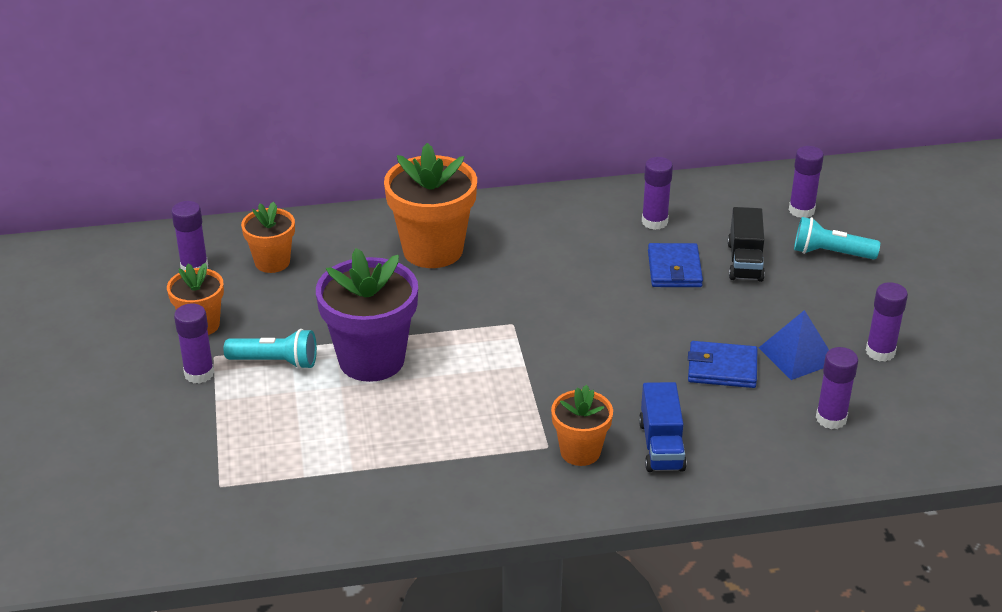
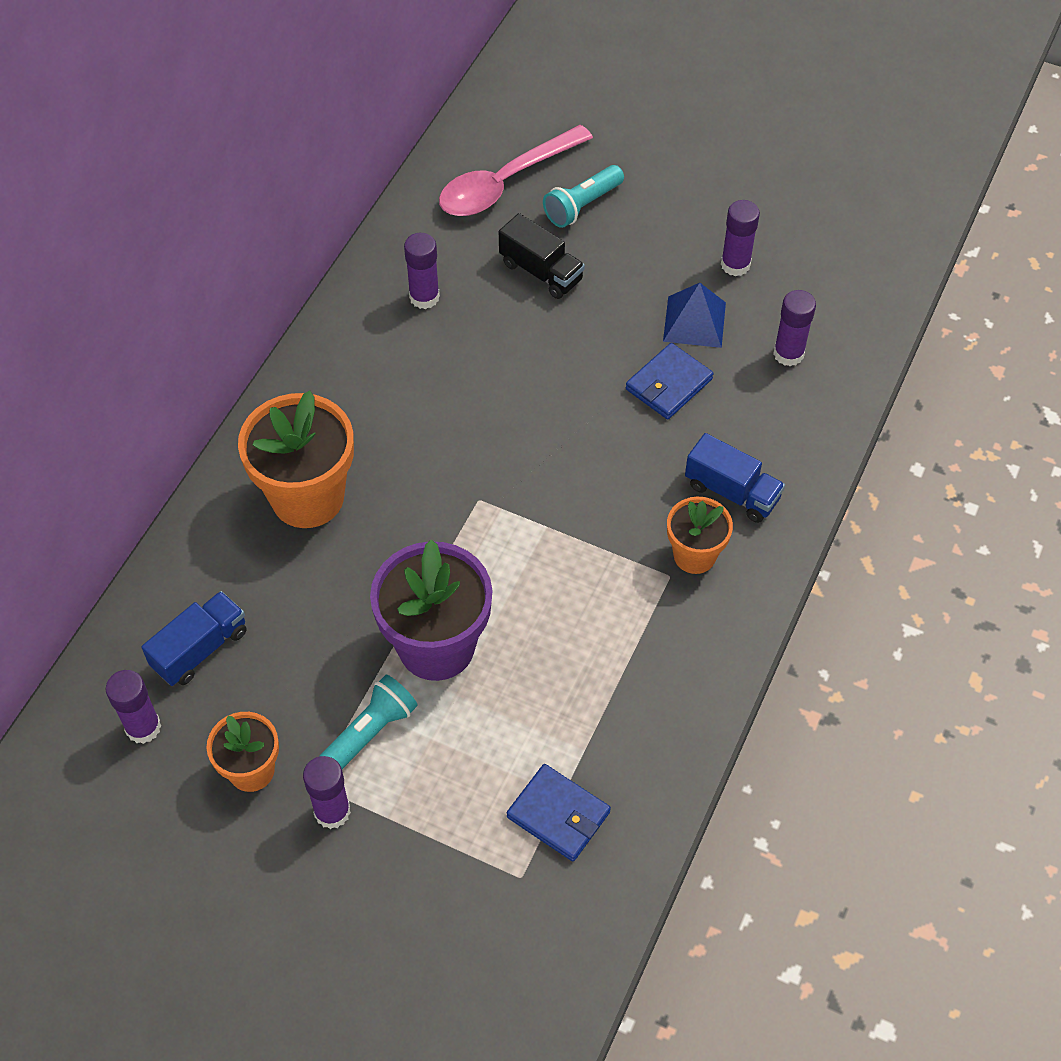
camera: 55 degrees left, 20 degrees up
(272, 262) = (200, 649): orange flower pot -> blue truck
(674, 269) = (506, 328): blue wallet -> blue wallet (558, 814)
(801, 210) = (505, 183): purple glue stick -> pink spoon

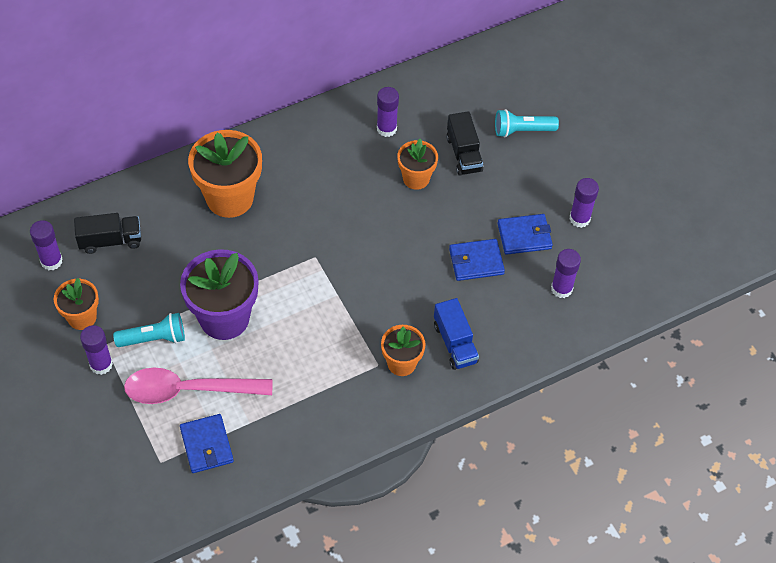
camera: 35 degrees right, 0 degrees up
(200, 649) = (110, 240): blue truck -> black truck
(505, 183) = (490, 91): pink spoon -> pink spoon (188, 390)
(512, 333) = (416, 178): none -> orange flower pot
(694, 321) = (524, 236): blue pyramid -> blue wallet

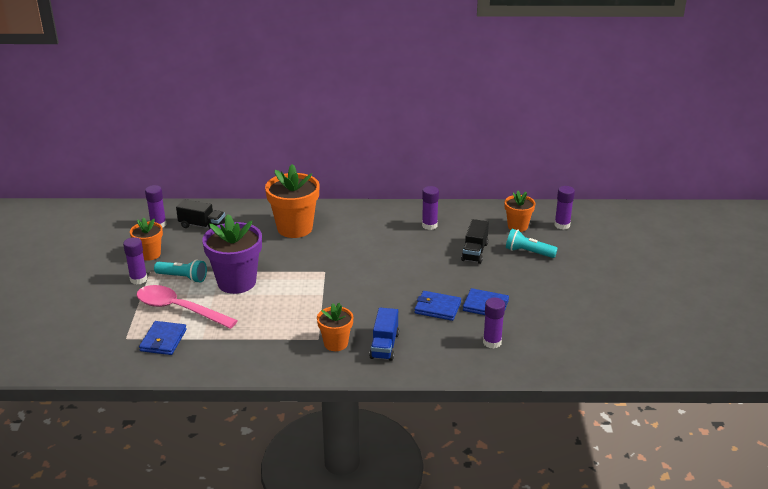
camera: 30 degrees right, 25 degrees down
(416, 178) = (429, 254): orange flower pot -> orange flower pot (517, 226)
(579, 219) = (537, 309): purple glue stick -> purple glue stick (562, 225)

